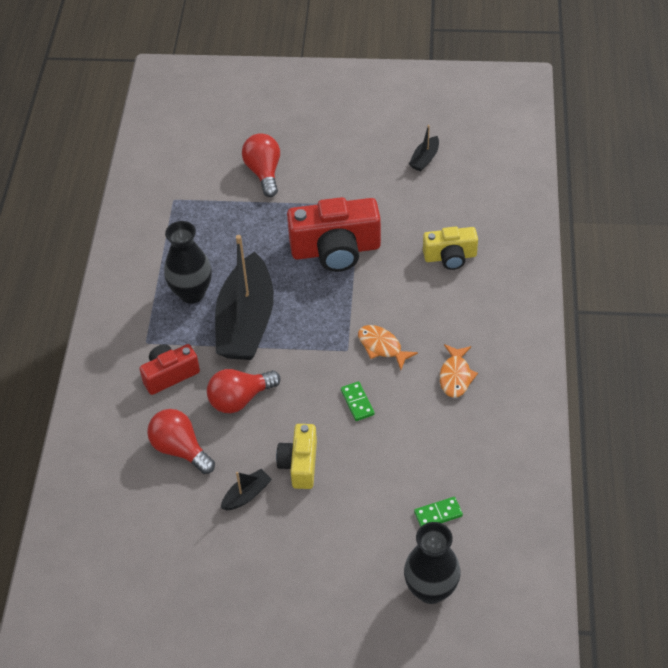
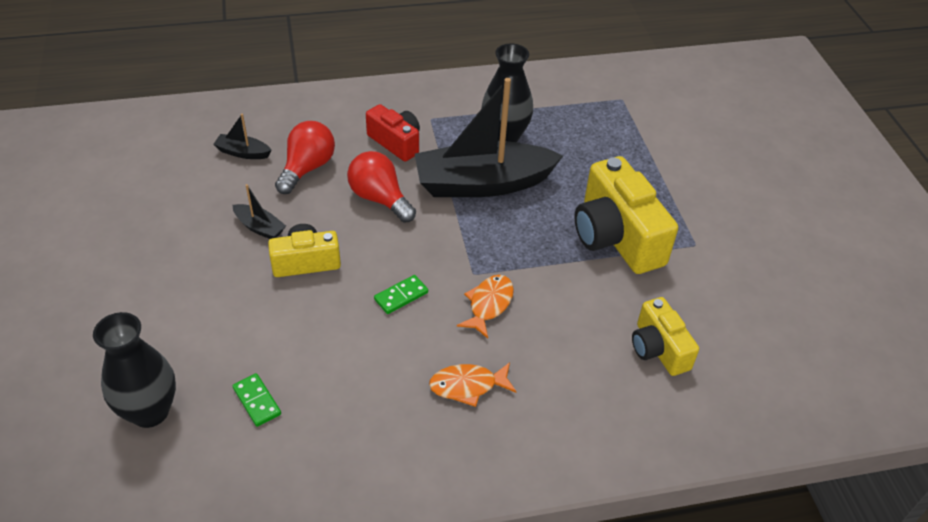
camera: 70 degrees right, 5 degrees down
(264, 172) = (698, 157): red light bulb -> none
(335, 250) = (616, 237): red camera -> yellow camera
(425, 159) = (809, 295): black boat -> black boat (243, 152)

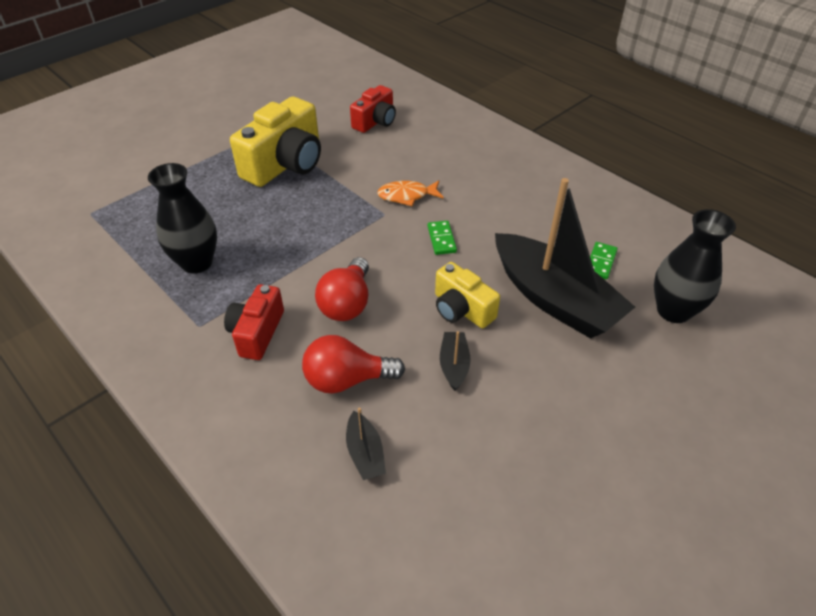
camera: 120 degrees left, 0 degrees up
(401, 296) = (441, 239): green domino -> green domino turned 60 degrees clockwise
(468, 386) = (482, 179): orange fish -> none
(482, 183) = (276, 250): black boat -> black boat (554, 299)
(658, 349) = (375, 121): yellow camera -> red camera

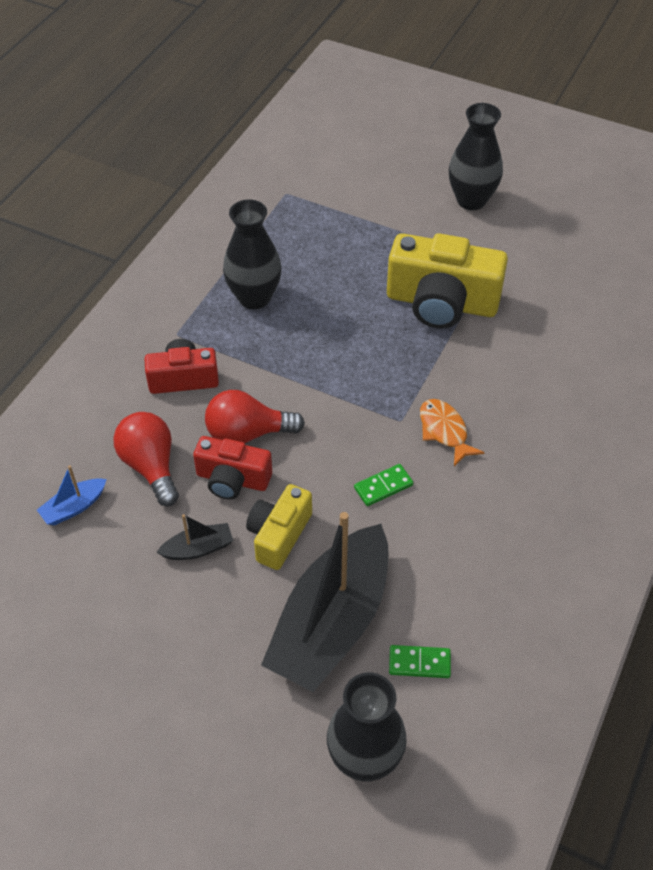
camera: 70 degrees right, 5 degrees up
(196, 122) = (471, 200): none -> black vase
(365, 453) = (74, 507): black boat -> blue boat
(375, 121) = (576, 354): red camera -> red camera (232, 479)

